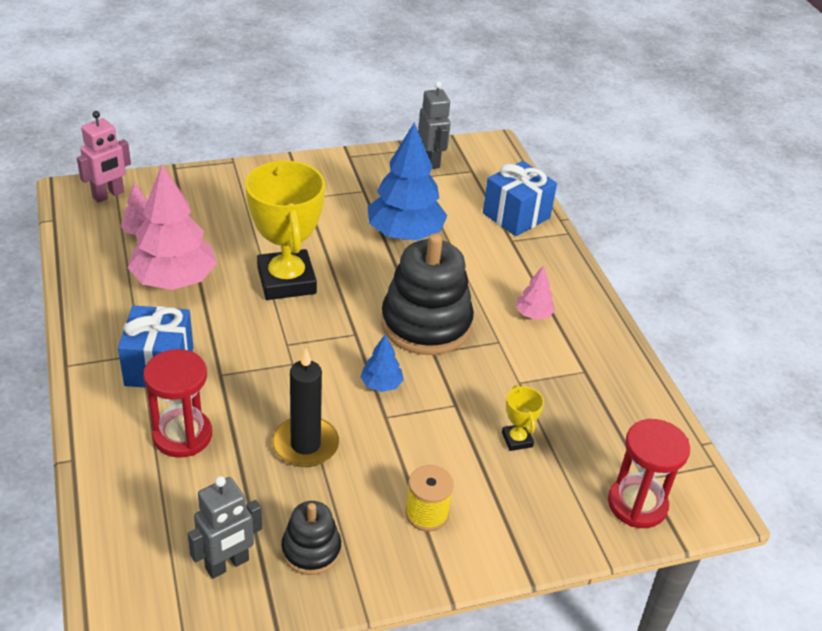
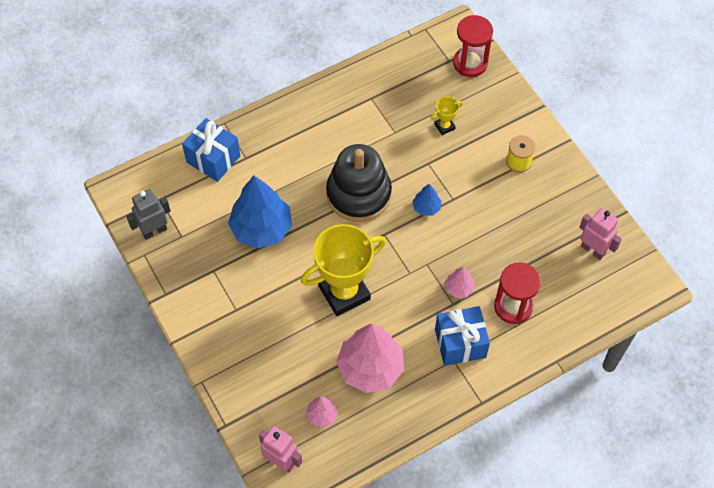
camera: 100 degrees left, 20 degrees up
(227, 564) = (593, 250): grey robot -> pink robot
(305, 445) = (493, 236): black candle -> none
(311, 550) = (566, 212): black stacking toy -> none
(533, 314) = (326, 133): pink tree -> pink tree (459, 288)

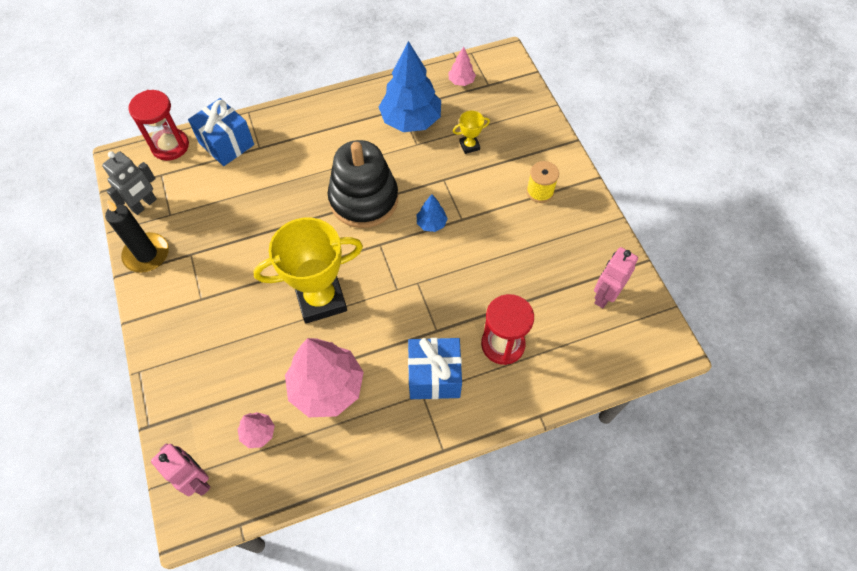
camera: 10 degrees right, 0 degrees up
(154, 231) = (144, 205): grey robot -> grey robot turned 150 degrees clockwise
(172, 277) = (146, 254): none -> black candle
(261, 228) = (253, 219): blue tree -> blue tree (411, 120)
(459, 288) = (446, 314): pink tree -> pink tree (461, 81)
(470, 63) = (509, 90): red hourglass -> red hourglass (170, 146)
(593, 250) = (604, 296): pink robot -> pink robot turned 105 degrees counterclockwise

